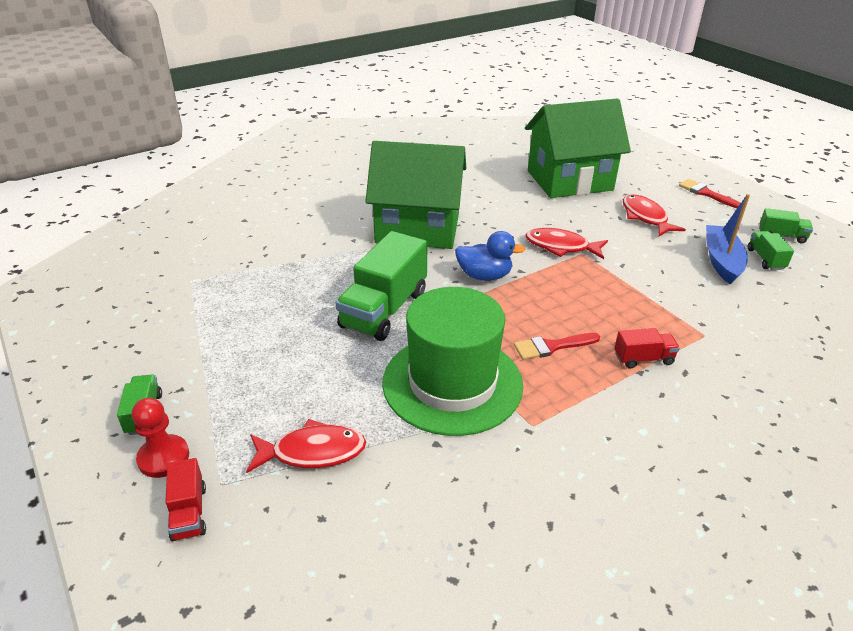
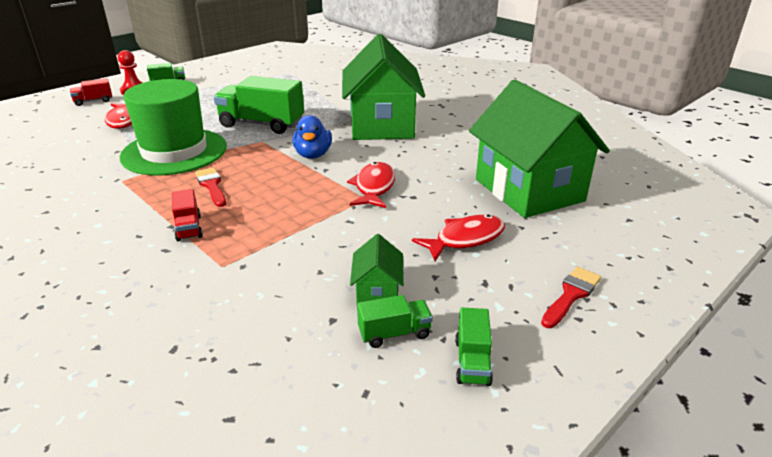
camera: 80 degrees right, 5 degrees down
(721, 261) = (377, 291): blue boat -> green house

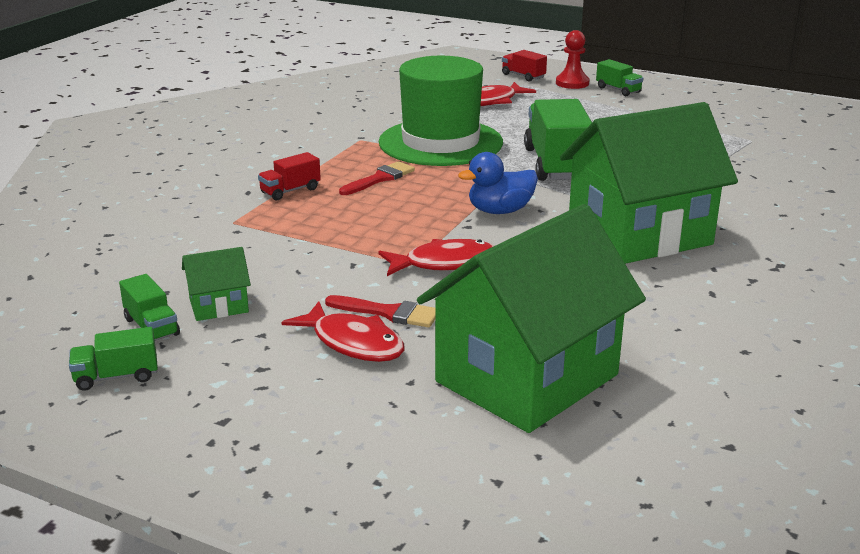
camera: 70 degrees right, 5 degrees down
(571, 295) = (258, 433): red brush -> red brush (389, 313)

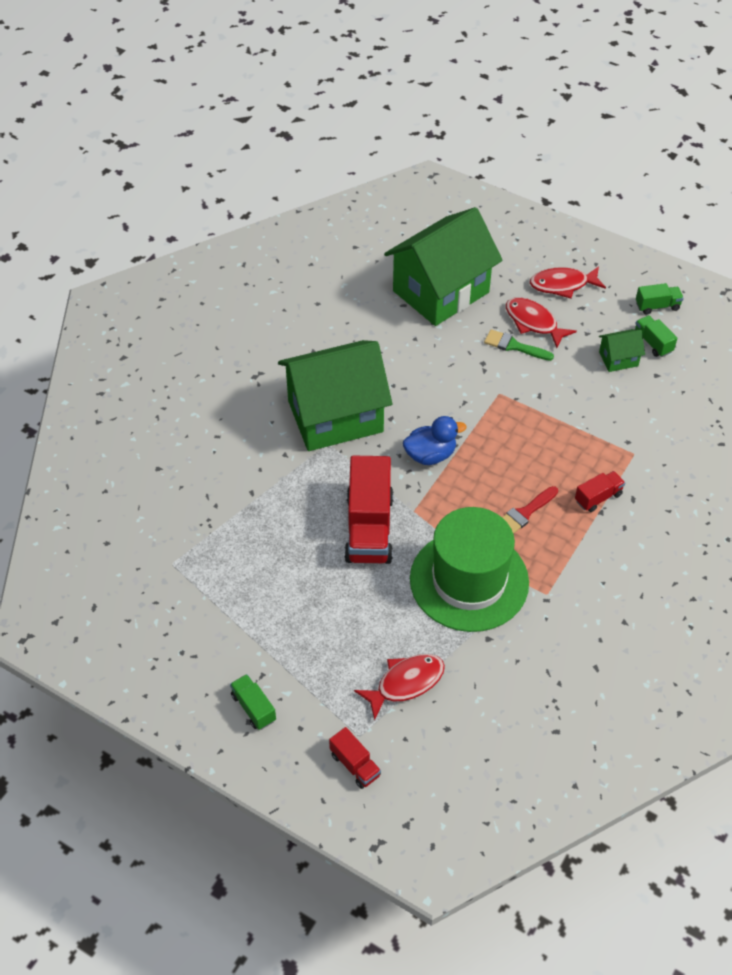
camera: 175 degrees left, 25 degrees up
(389, 313) = (514, 346): red brush -> green brush
(444, 263) = (477, 392): red fish -> red fish (562, 285)
(556, 164) = (369, 528): green truck -> red truck
(572, 83) = (301, 735): red pawn -> none

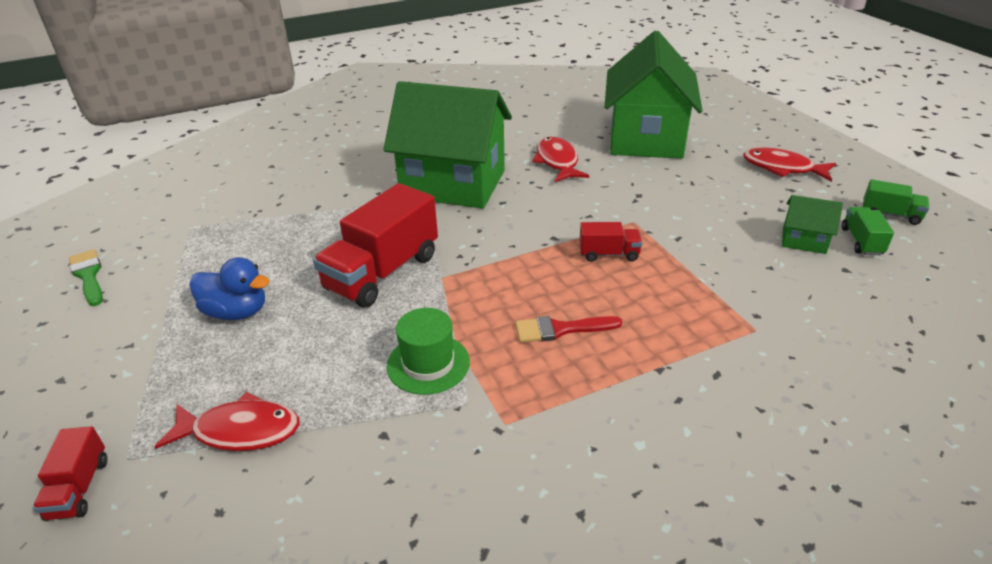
camera: 35 degrees right, 15 degrees down
(253, 708) = (81, 370): green truck -> none
(430, 455) = (510, 241): blue duck -> blue duck (236, 312)
(440, 291) = (645, 138): green house -> green house turned 75 degrees counterclockwise
(469, 580) = (428, 364): green hat -> green hat, size x0.50
(514, 346) = (685, 193): green brush -> green brush (88, 275)
(533, 322) = (724, 184): red fish -> red fish (557, 162)
(598, 497) = (668, 353): red truck -> red truck (609, 254)

